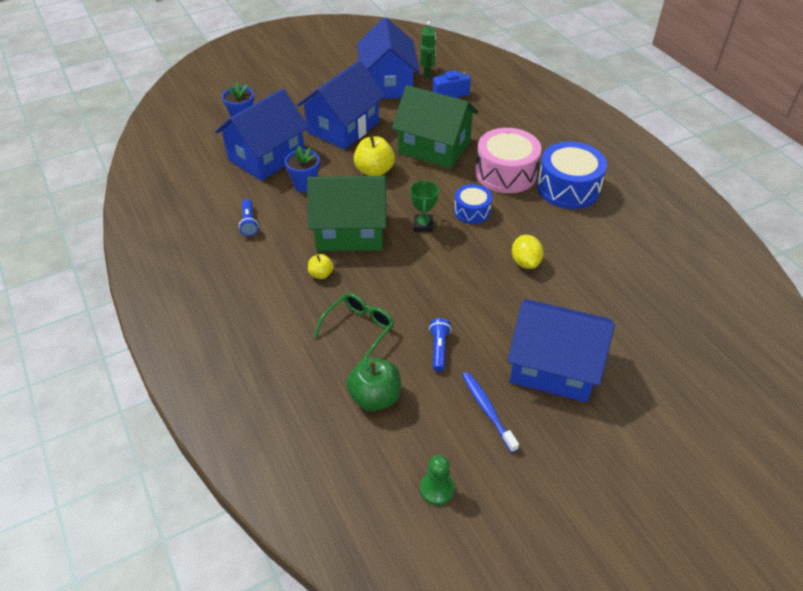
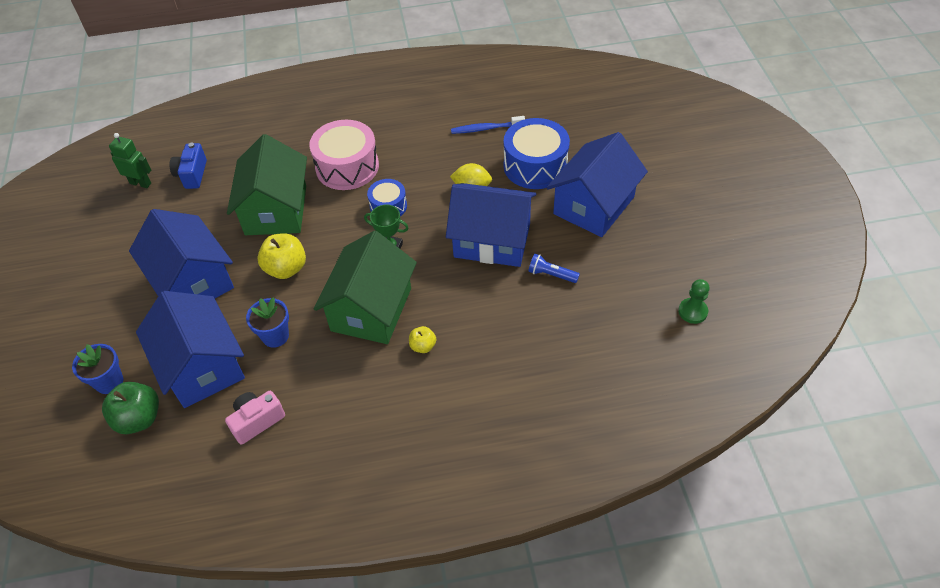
camera: 70 degrees left, 5 degrees up
(224, 199) = (257, 421): none -> pink camera
(249, 223) = (313, 401): blue flashlight -> none
(359, 329) = (508, 329): green glasses -> none
(375, 397) = (591, 333): green apple -> green apple (139, 418)
(388, 84) = (136, 222): blue house -> blue house (492, 240)
(434, 147) = (276, 210): green house -> green house turned 45 degrees counterclockwise
(487, 410) = (625, 259): blue toothbrush -> blue toothbrush (485, 129)
(568, 188) = (391, 131): blue drum -> blue drum (535, 166)

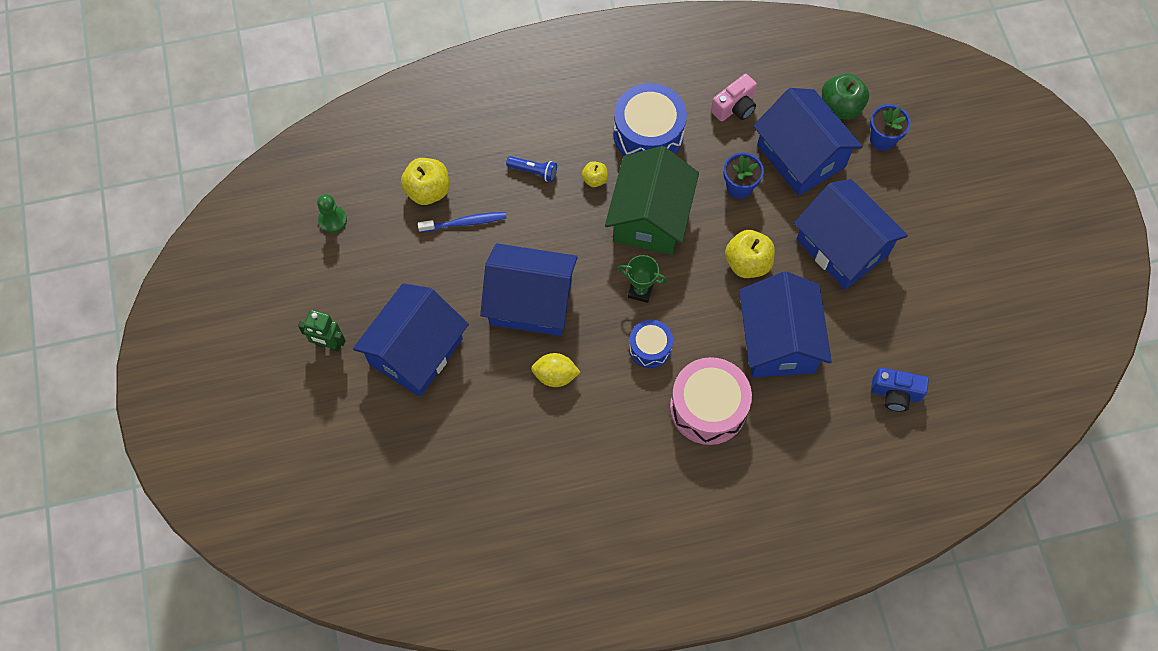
camera: 175 degrees right, 15 degrees up
(140, 183) = (953, 379): green robot -> green robot (328, 344)
(192, 174) = (895, 394): blue camera -> blue camera turned 105 degrees clockwise
(276, 210) = (778, 341): green house -> blue house
(485, 129) = (541, 474): blue toothbrush -> blue toothbrush (465, 222)
(535, 166) = (480, 411): blue drum -> blue drum (648, 134)
(551, 274) = (468, 260): blue flashlight -> blue flashlight (533, 171)
(598, 338) = (428, 191): none -> yellow apple

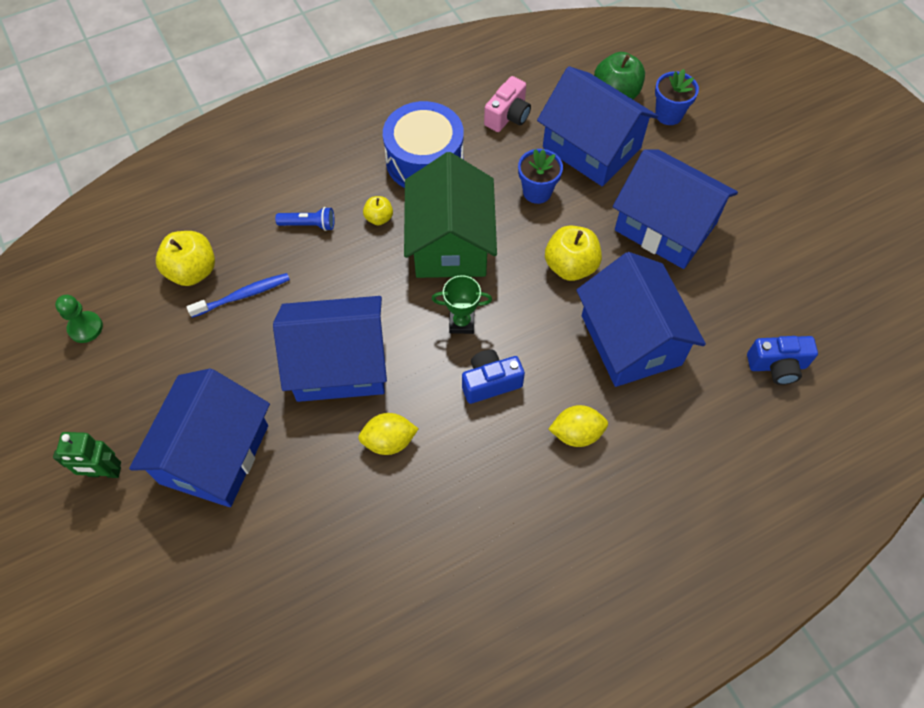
camera: 15 degrees left, 5 degrees down
(650, 348) = (490, 382): blue drum -> blue camera
(708, 407) = (576, 433): pink drum -> yellow lemon

